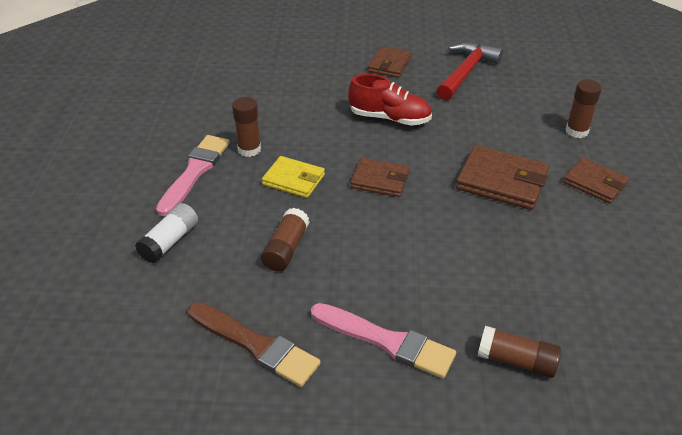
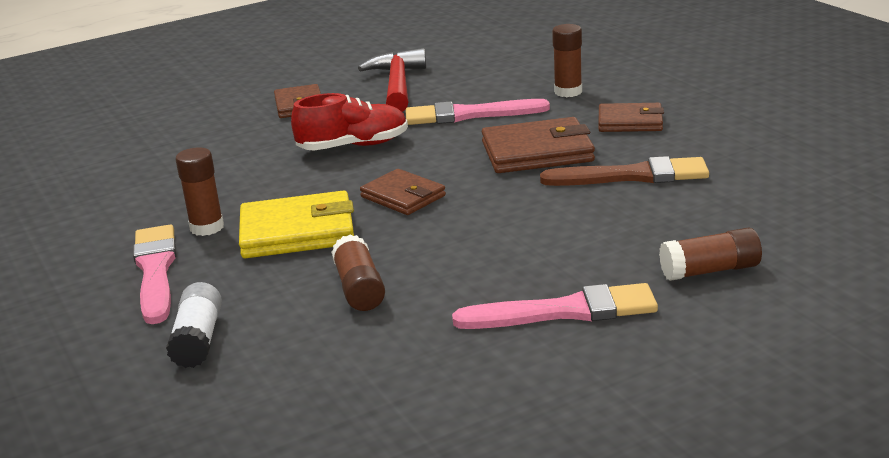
camera: 30 degrees left, 15 degrees down
(256, 345) = (421, 377): brown brush -> brown brush (632, 176)
(293, 180) = (297, 232): yellow wallet -> yellow wallet, size x1.53
(380, 180) = (403, 196): brown wallet -> brown wallet turned 60 degrees clockwise
(488, 123) = (469, 115): none -> pink brush

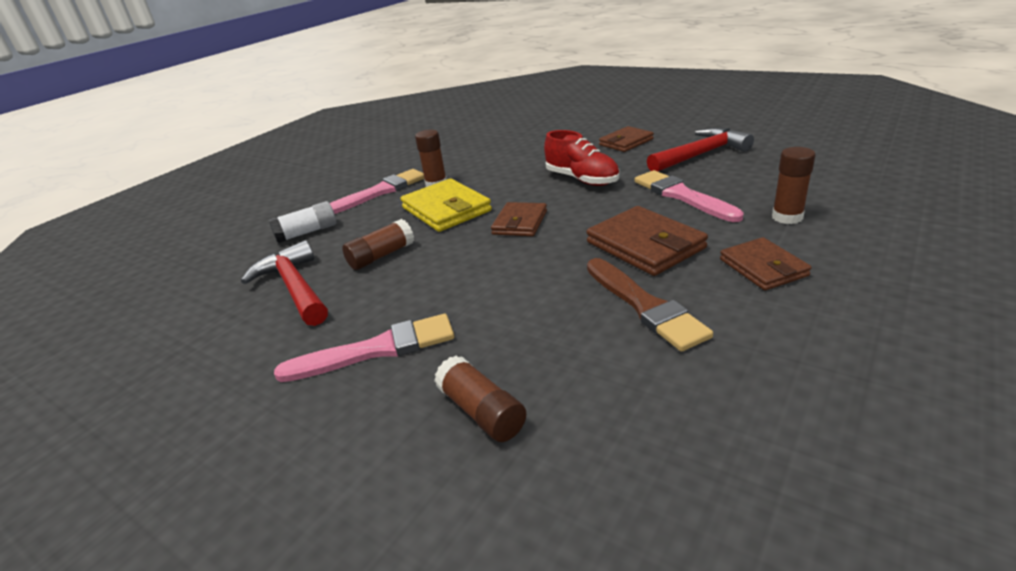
camera: 65 degrees right, 5 degrees up
(358, 357) = (295, 287): none -> red hammer
(565, 311) = (376, 350): pink brush -> pink brush turned 75 degrees counterclockwise

